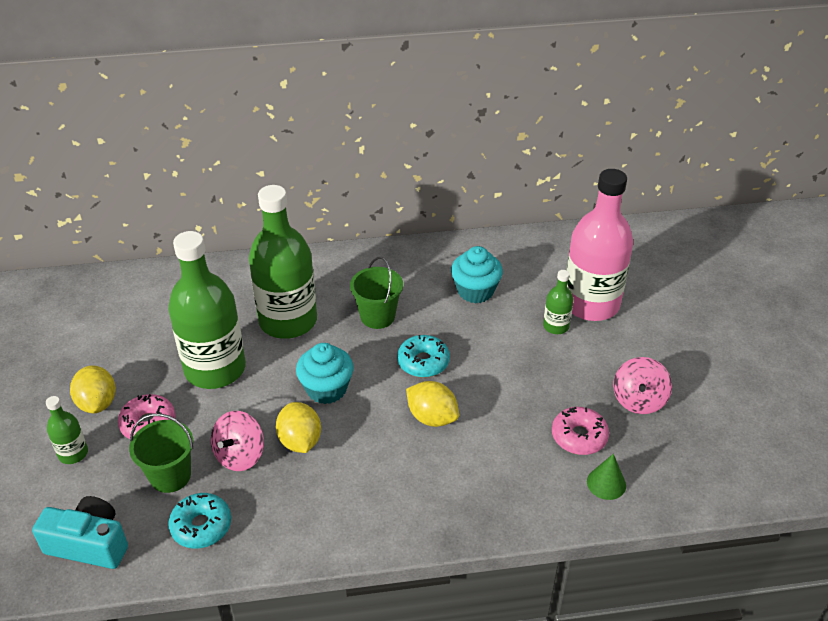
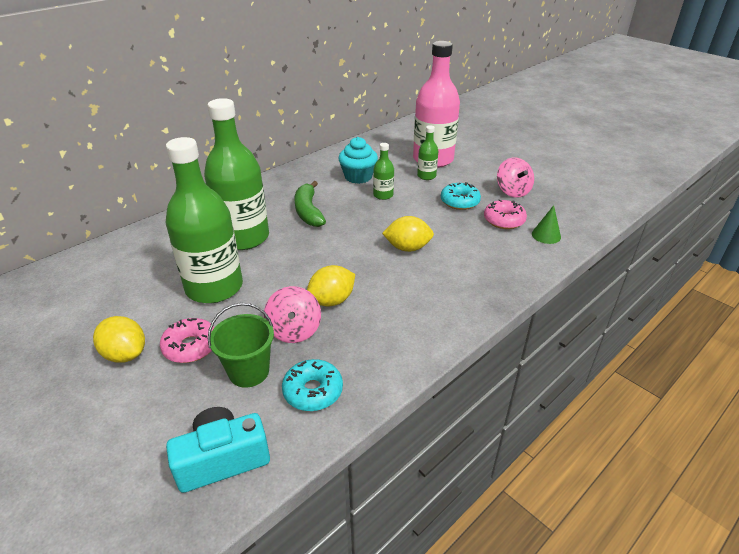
camera: 35 degrees left, 5 degrees down
(73, 453) = (136, 401): green bottle -> green bottle (383, 195)
(300, 441) = (332, 300): yellow lemon -> yellow lemon turned 75 degrees counterclockwise
(326, 389) = (317, 263): turquoise cupcake -> none
(377, 316) = (308, 211): green bucket -> green banana
(423, 362) = (367, 222): turquoise donut -> turquoise donut (459, 202)

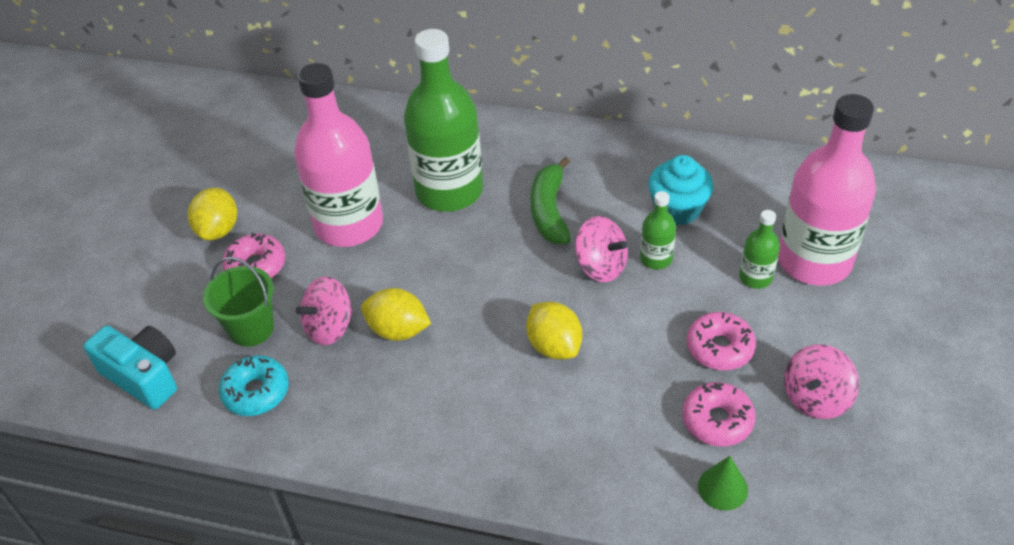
camera: 60 degrees right, 10 degrees up
(214, 287) = (349, 225): green bottle -> pink bottle
(308, 211) = (549, 211): green banana -> green banana turned 45 degrees counterclockwise
(368, 212) = (601, 266): none -> pink spinning top
(459, 202) = (719, 348): turquoise donut -> pink donut

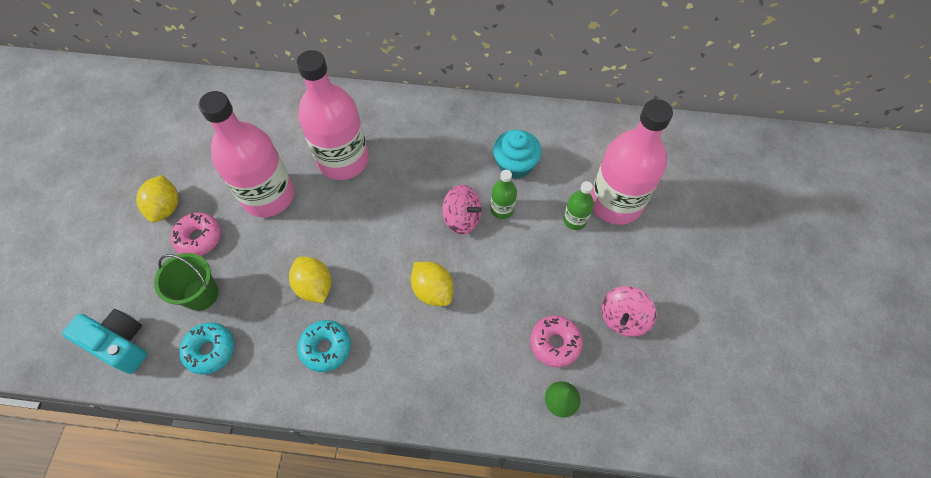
camera: 10 degrees left, 15 degrees up
(329, 327) = (262, 288): pink spinning top -> none
(398, 330) = (314, 286): yellow lemon -> yellow lemon turned 45 degrees clockwise
(406, 401) = (326, 348): none -> turquoise donut
(449, 191) = (343, 160): green bottle -> pink bottle
(549, 211) = (420, 173): green banana -> none
(719, 348) = (553, 282): pink donut -> none

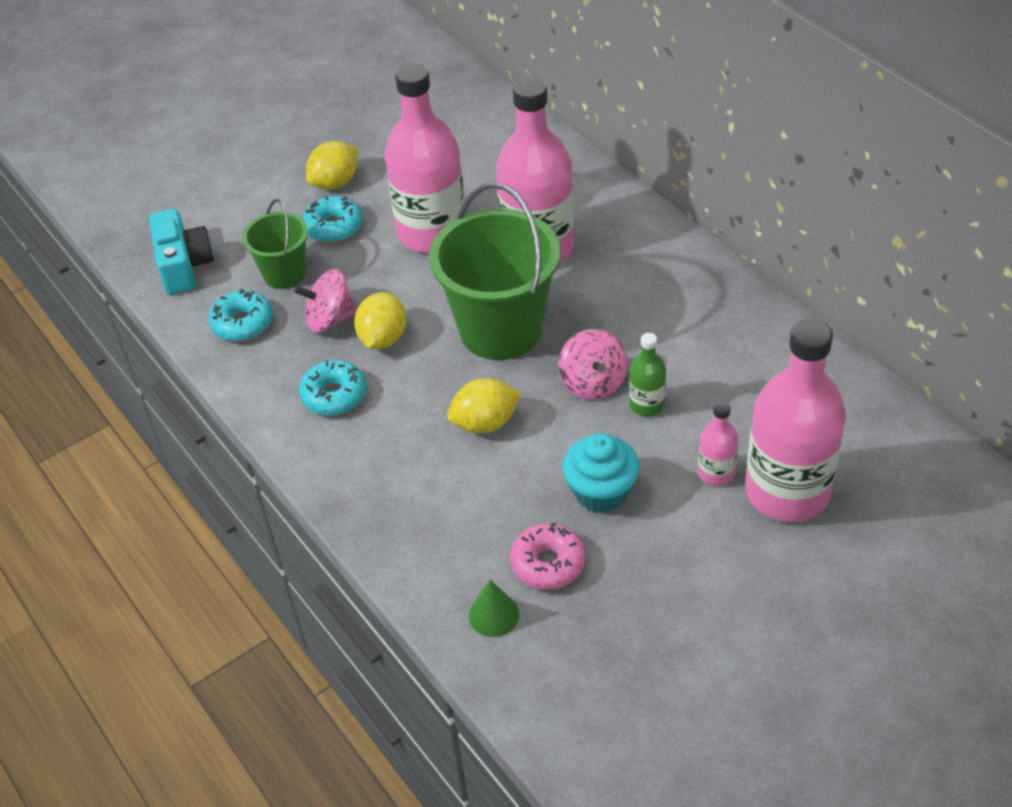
camera: 50 degrees right, 15 degrees down
(199, 238) = (334, 227): pink donut -> turquoise donut
(378, 226) = (501, 329): none -> green bucket
(433, 290) = (485, 423): yellow lemon -> yellow lemon turned 60 degrees clockwise
(515, 165) = (715, 374): turquoise cupcake -> turquoise cupcake (601, 492)
(575, 220) = (716, 473): green bottle -> pink bottle
(623, 318) = (650, 601): pink spinning top -> pink spinning top (330, 319)

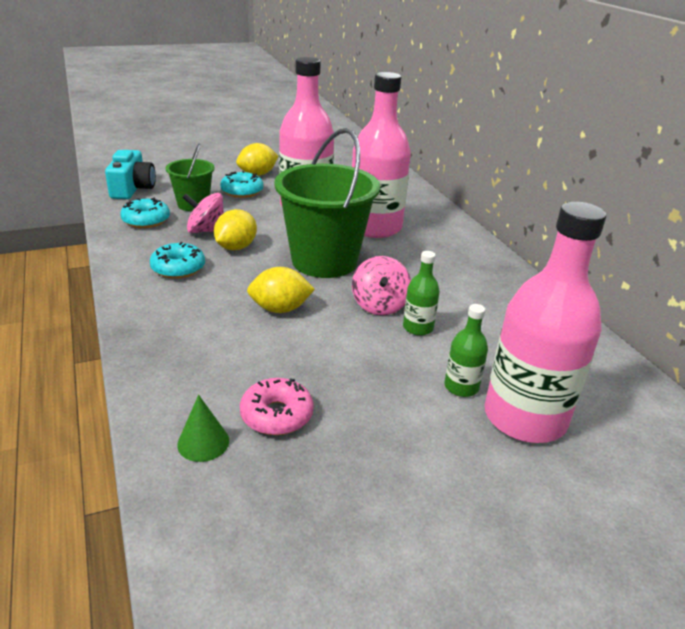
camera: 10 degrees right, 15 degrees down
(601, 492) = (351, 375): turquoise cupcake -> none
(716, 473) = (461, 387): pink bottle -> green bottle

